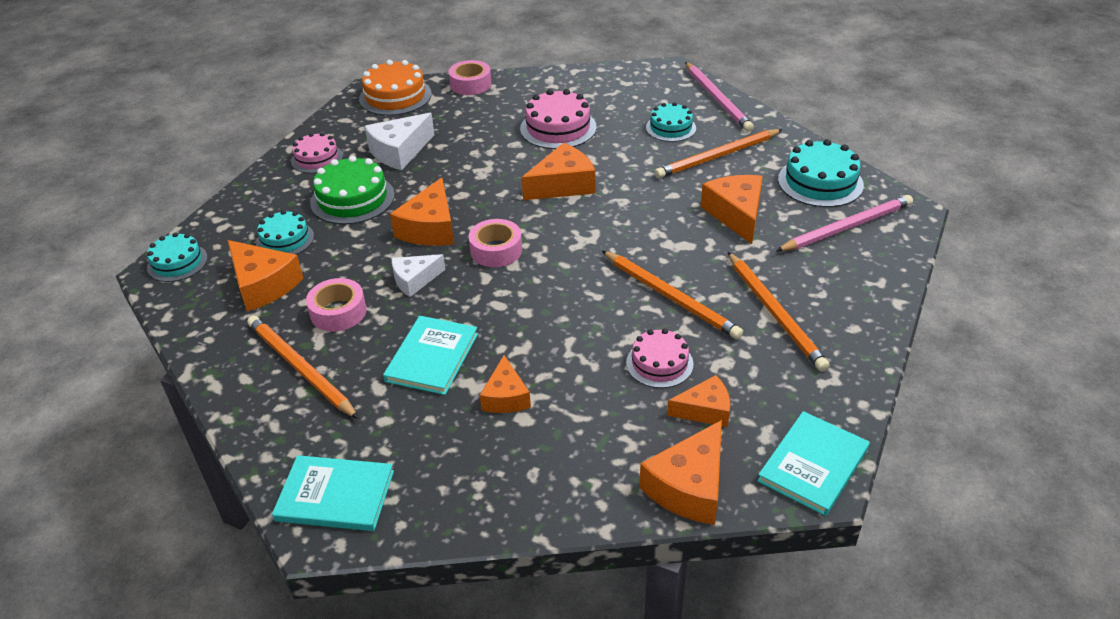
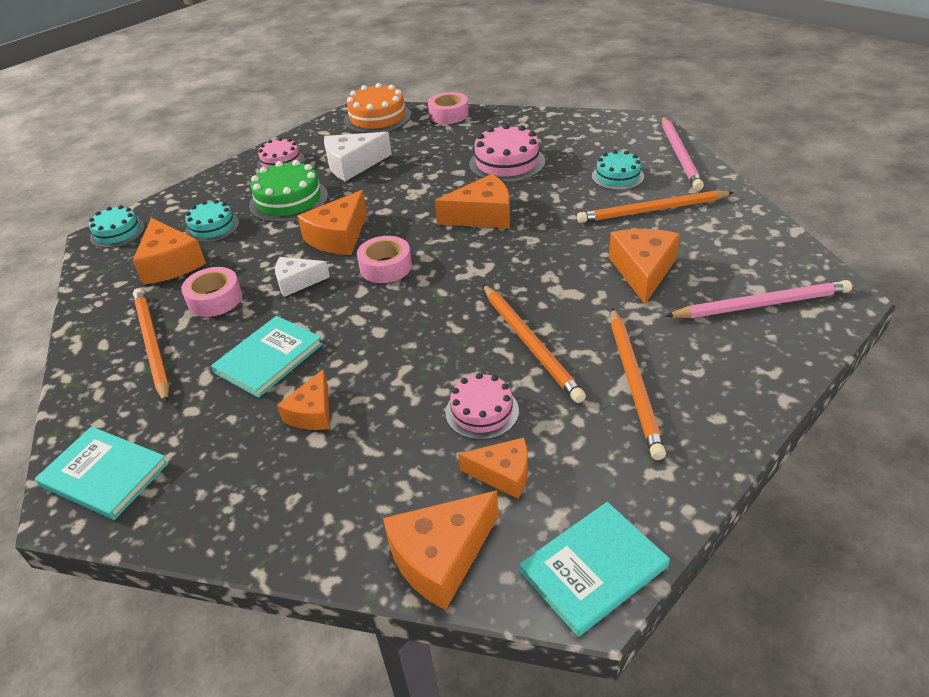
camera: 20 degrees right, 0 degrees up
(820, 182) = (752, 252): turquoise cake -> none

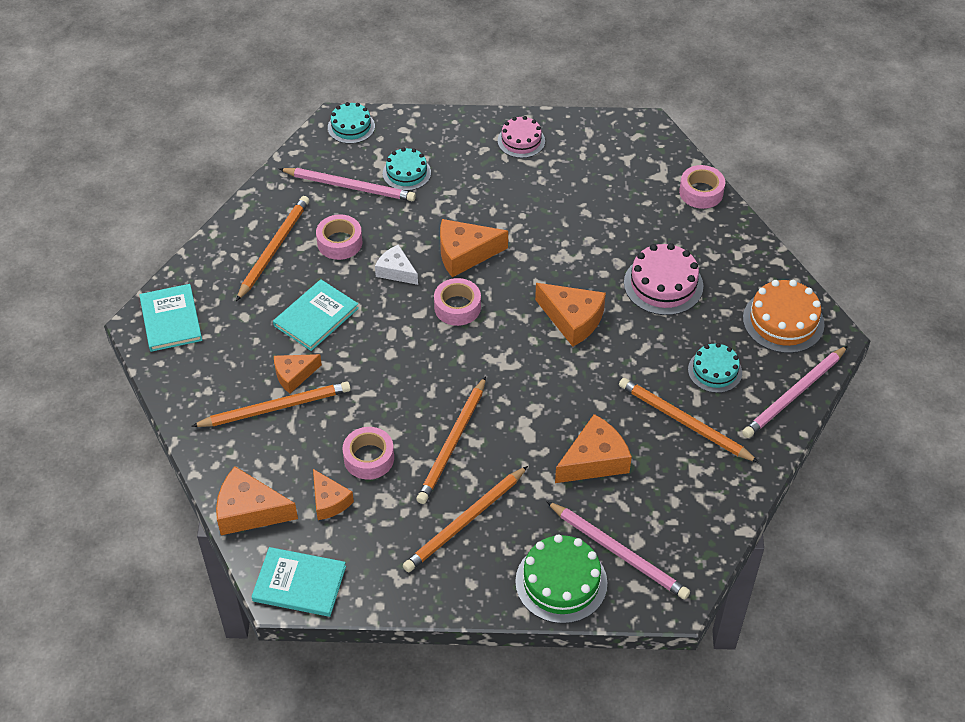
camera: 45 degrees right, 10 degrees up
(170, 263) = (349, 186): orange cheese -> pink pencil
(269, 358) = (316, 317): turquoise book -> turquoise book turned 45 degrees counterclockwise
(289, 200) = (478, 189): green cake -> green cake (561, 582)
(331, 451) = (275, 408): none -> orange pencil
(353, 165) = (561, 189): white cheese -> none
(377, 117) = (647, 148): orange cake -> orange cake (783, 321)
(482, 411) = (369, 458): pink cake -> pink tape

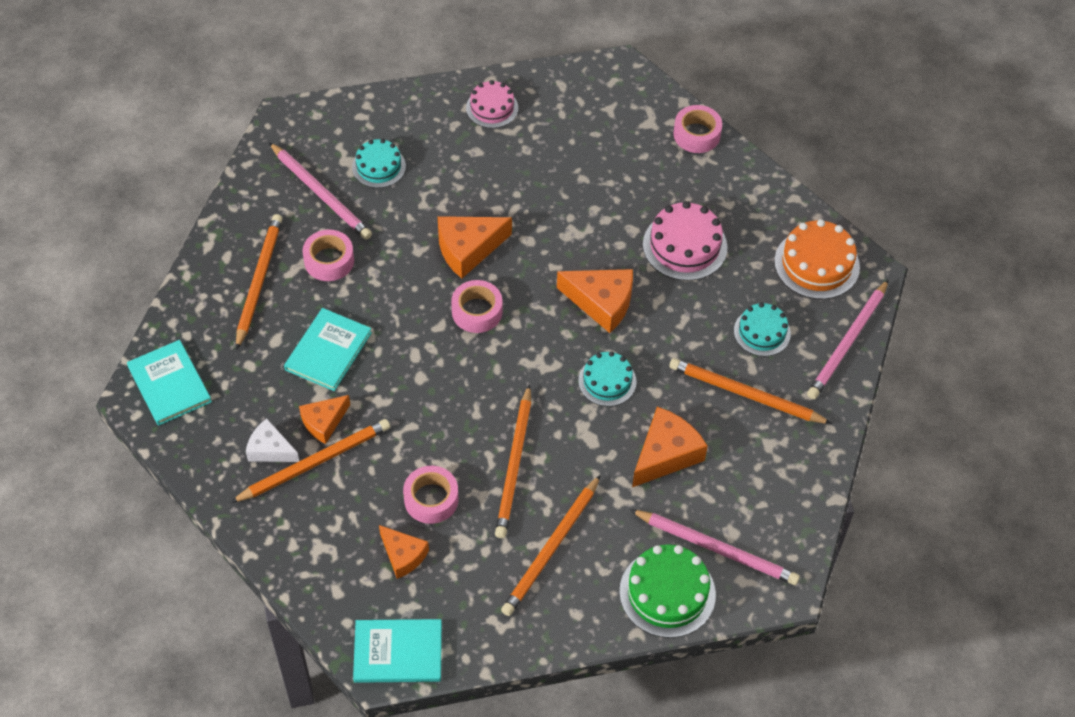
camera: 15 degrees left, 5 degrees up
(249, 511) = (321, 584): orange cheese -> none
(349, 186) = (320, 193): pink pencil -> pink pencil turned 45 degrees clockwise
(351, 127) = (302, 123): turquoise cake -> turquoise cake (607, 381)
(396, 271) = (400, 282): white cheese -> white cheese (270, 449)

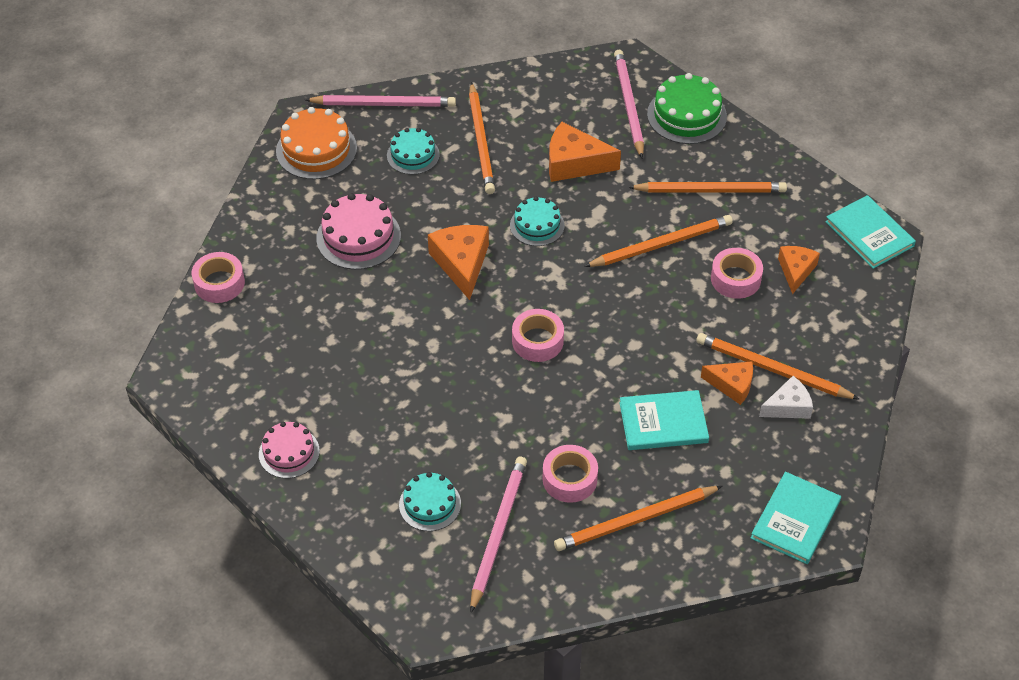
camera: 120 degrees left, 5 degrees down
(270, 449) = (788, 406): white cheese -> white cheese turned 105 degrees counterclockwise
(468, 249) = (476, 382): orange cheese -> none

